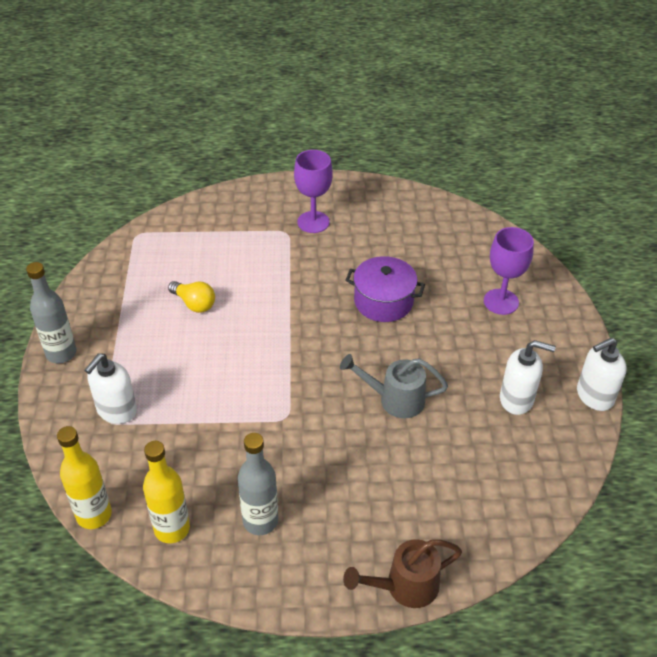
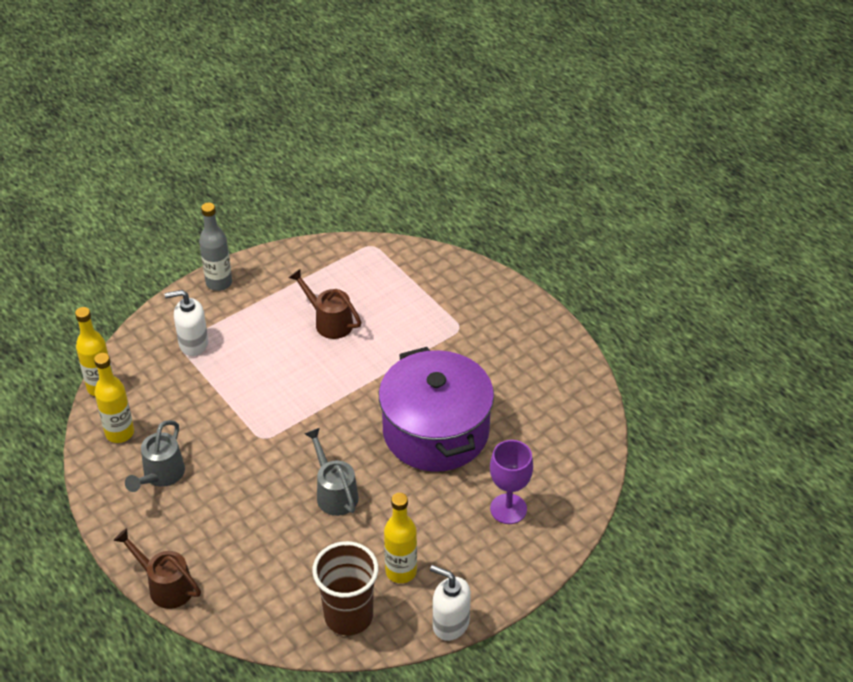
camera: 55 degrees right, 0 degrees up
(194, 304) = (329, 321): yellow light bulb -> brown watering can
(260, 521) = (160, 476): grey bottle -> grey watering can
(313, 222) = (488, 337): purple goblet -> none
(383, 301) = (436, 431): purple pot -> purple pot, size x1.80
(516, 399) = (401, 571): white soap dispenser -> yellow bottle
(541, 459) = (348, 616): none -> brown cup

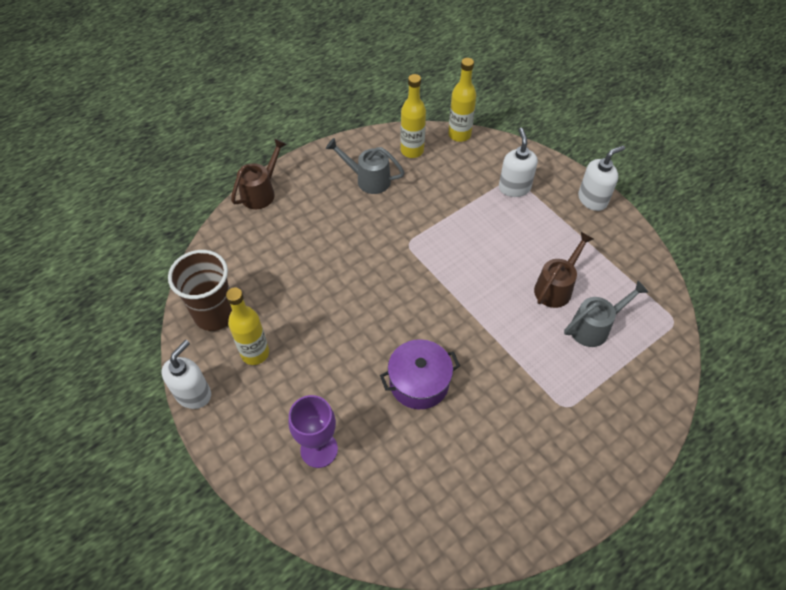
camera: 90 degrees right, 10 degrees up
(219, 283) = (592, 199): grey bottle -> white soap dispenser
(334, 493) = (346, 299): grey watering can -> grey watering can (594, 327)
(436, 431) = (419, 382): purple pot -> purple pot, size x0.56

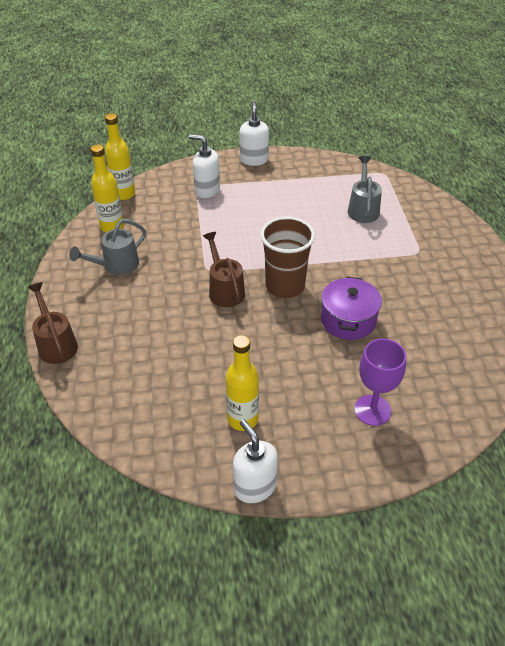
camera: 60 degrees left, 10 degrees down
(215, 314) = (173, 435): brown cup -> brown cup (285, 286)
(556, 287) = (315, 211): brown watering can -> brown watering can (224, 289)

